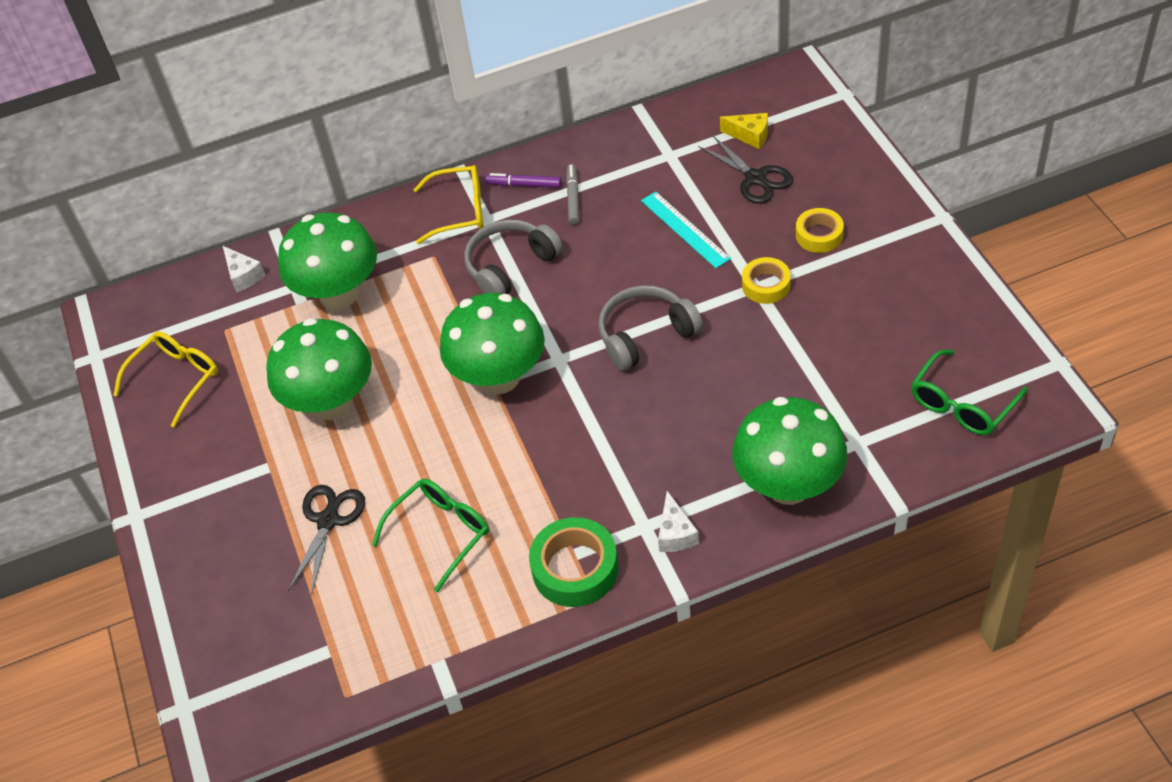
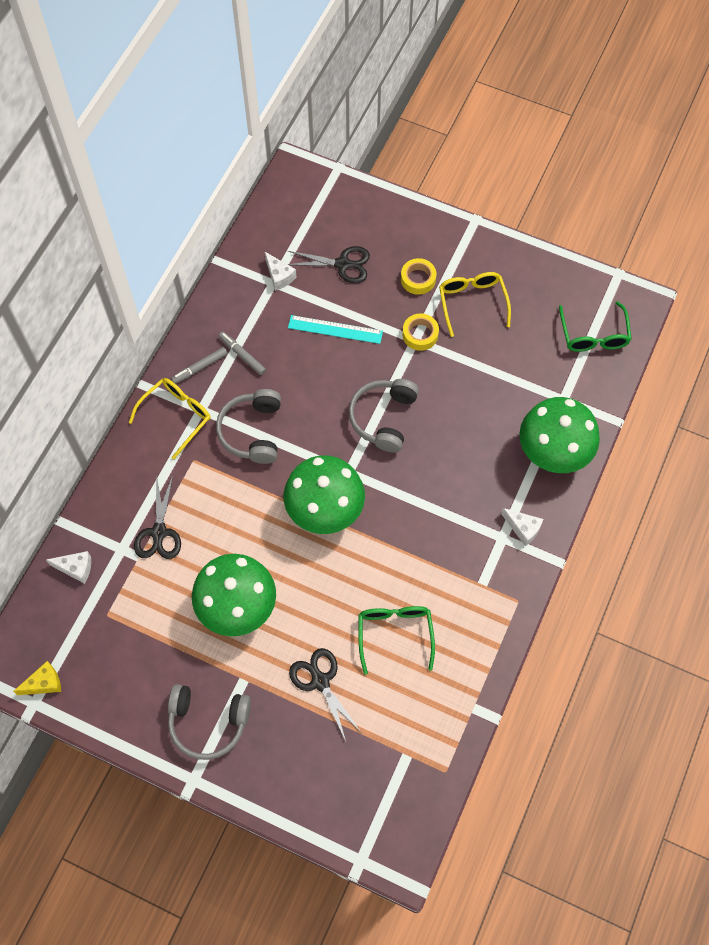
camera: 50 degrees left, 15 degrees up
(176, 379) = (113, 673): yellow glasses -> yellow glasses (472, 302)
(199, 479) = (208, 723): none -> grey headphones
(339, 294) = (159, 532): green mushroom -> black scissors
(524, 185) = (200, 367): purple marker -> grey marker
(575, 569) = (491, 593): green tape -> none
(682, 153) = (279, 276): none -> white cheese
(750, 135) = (309, 235): yellow cheese -> yellow cheese (44, 683)

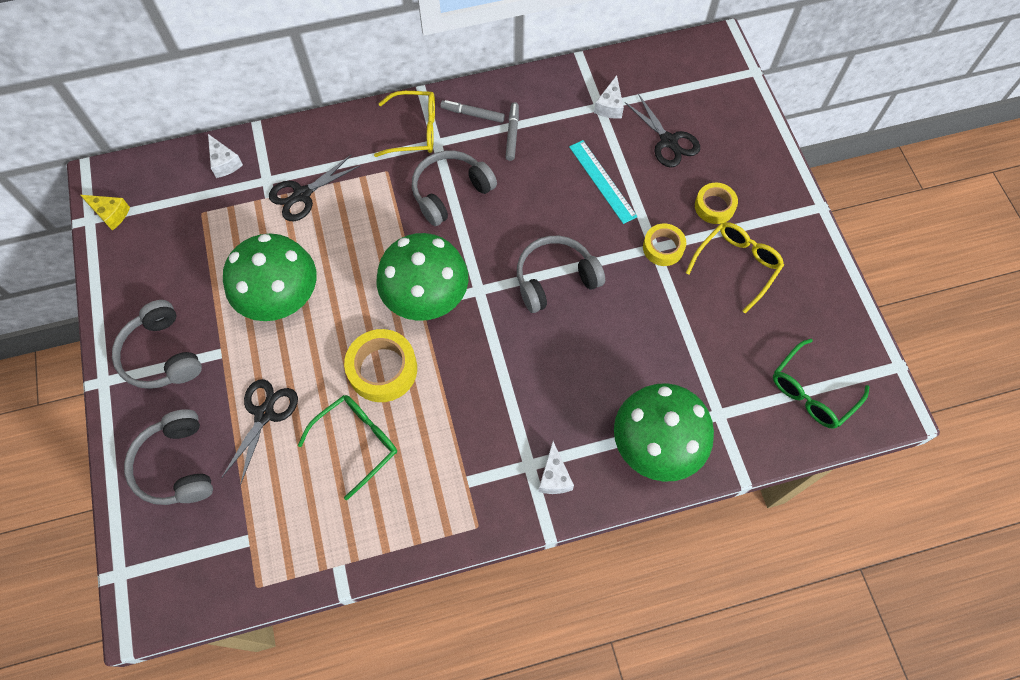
camera: 50 degrees right, 0 degrees up
(309, 768) = (176, 465): none -> grey headphones
(354, 578) = (382, 369): none -> yellow tape

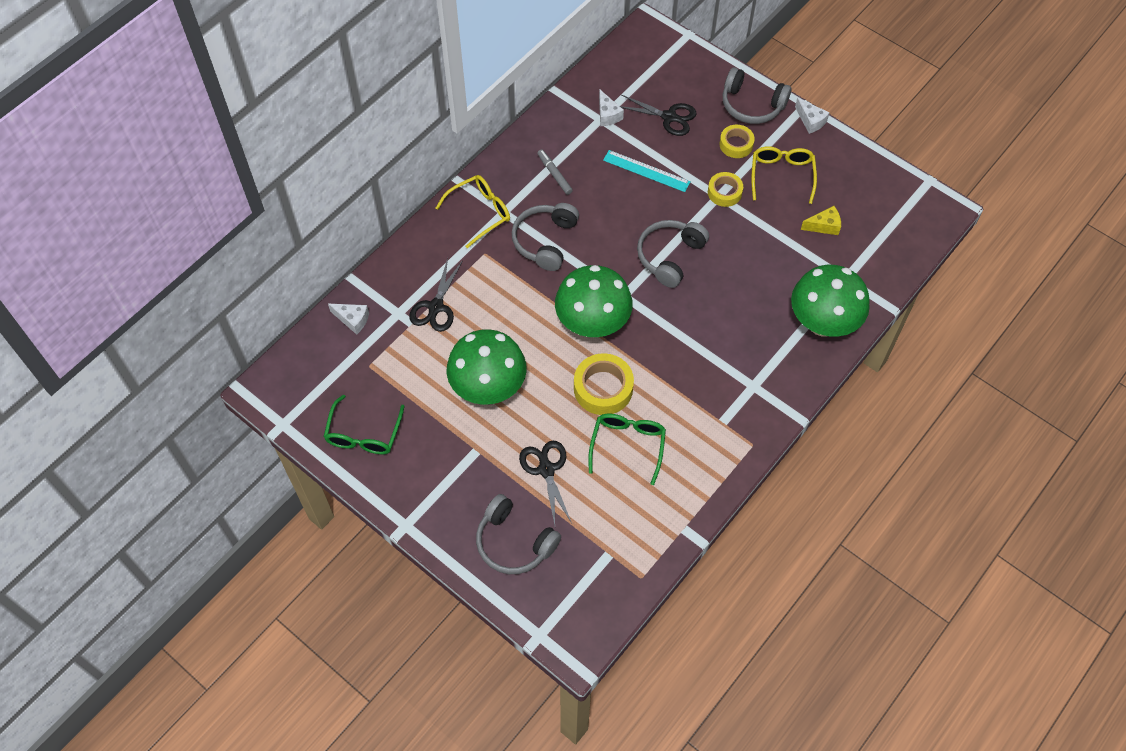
camera: 35 degrees left, 5 degrees down
(110, 214) = (296, 410): yellow cheese -> yellow cheese (824, 226)
(161, 355) = (433, 480): grey headphones -> grey headphones (751, 105)
(472, 114) = (513, 176): grey marker -> none
(554, 476) = (775, 382): white cheese -> white cheese (810, 121)
(811, 392) = (890, 229): green glasses -> green glasses (364, 434)

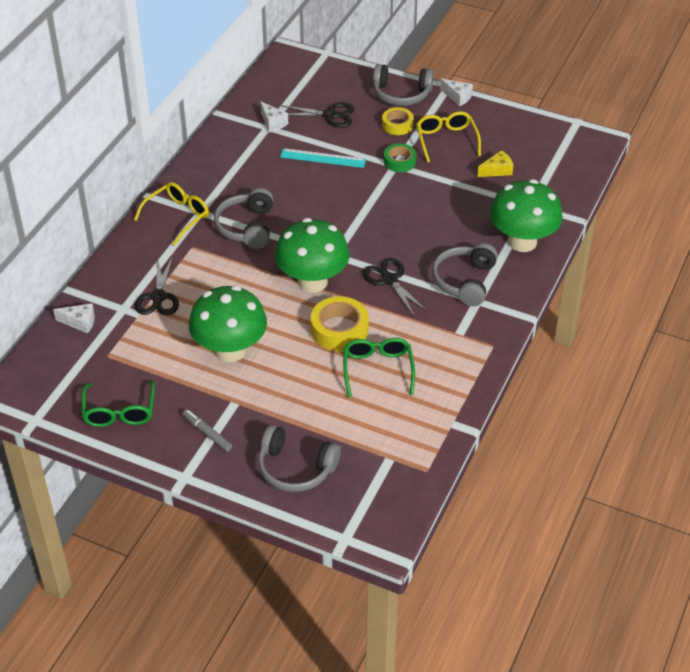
camera: 15 degrees left, 15 degrees down
(546, 470) = (307, 404): black scissors -> black scissors (389, 280)
(554, 174) = (238, 175): grey marker -> grey marker (207, 433)
(669, 256) = (366, 218): grey headphones -> grey headphones (464, 281)
(724, 192) = (399, 161): yellow tape -> green tape

